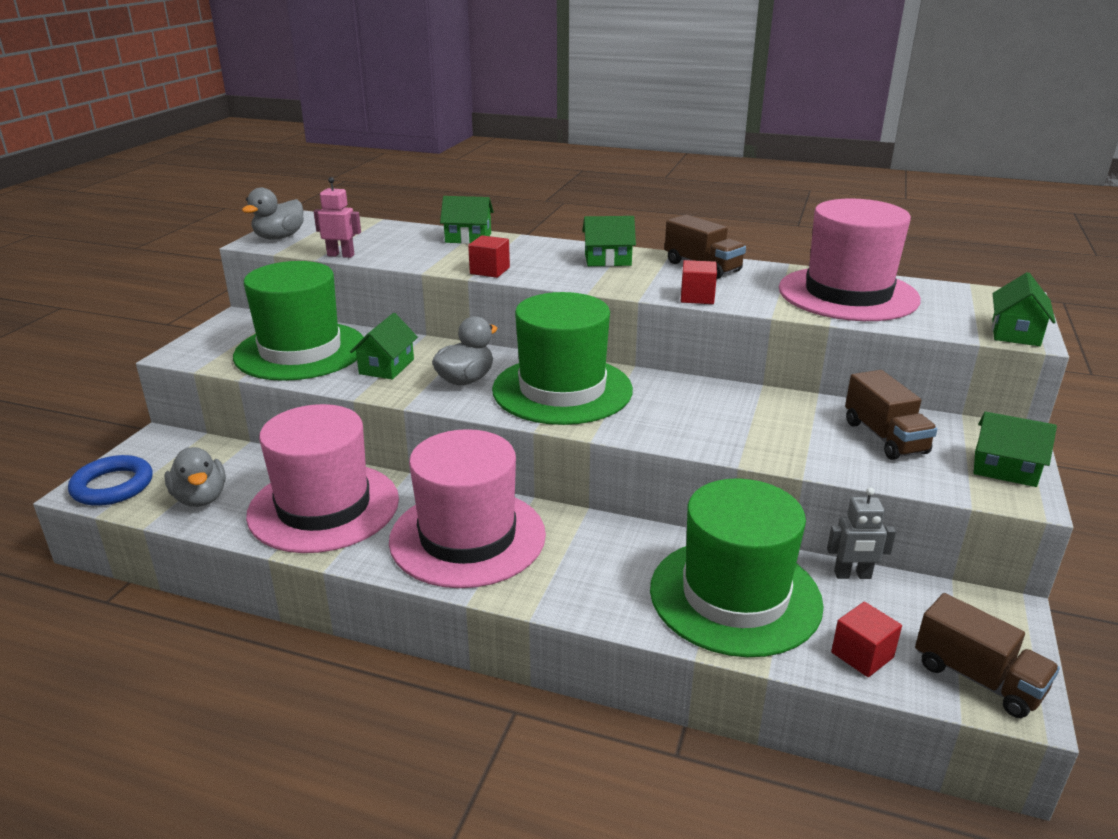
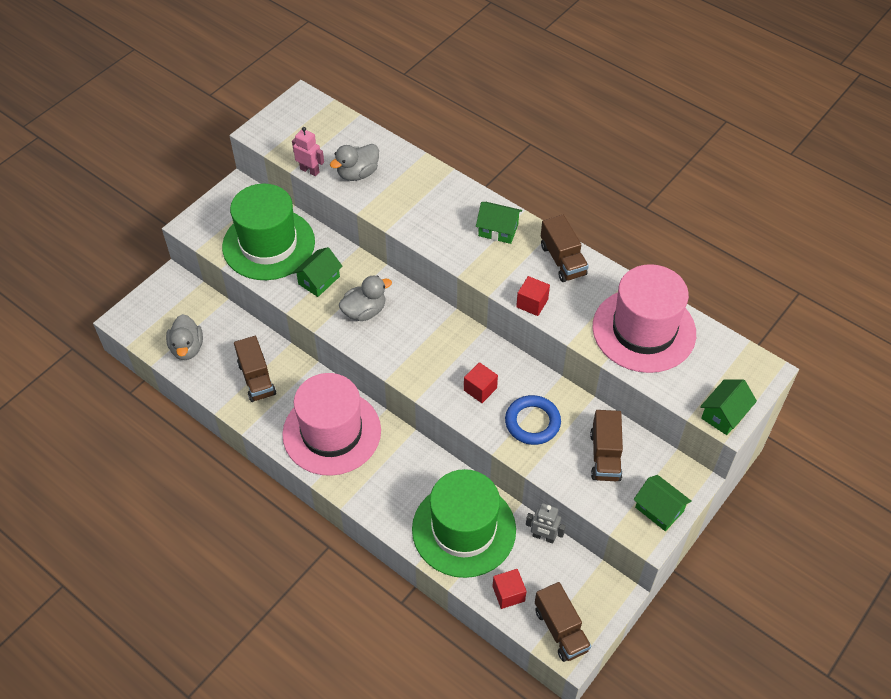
camera: 20 degrees right, 25 degrees up
(112, 486) = (139, 320): blue ring -> blue ring (532, 422)
(279, 237) = (274, 129): grey duck -> grey duck (357, 173)
(324, 507) = (256, 379): pink hat -> brown truck
(468, 238) = (411, 166): green house -> none
(489, 271) = (405, 223): red cube -> red cube (480, 389)
(562, 390) = (423, 341): green hat -> none

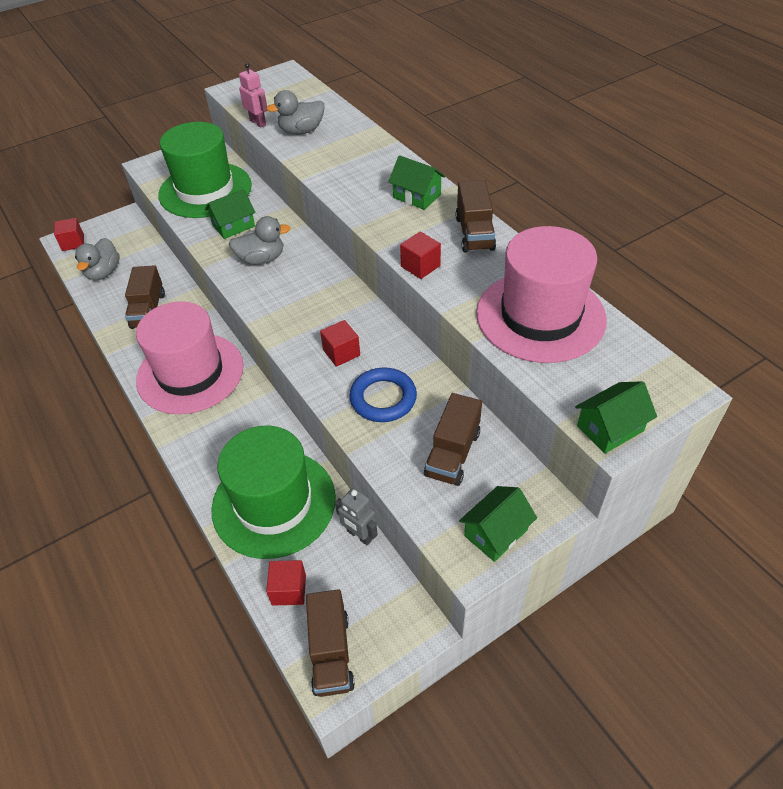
camera: 20 degrees right, 5 degrees down
(134, 321) = (73, 243): none -> red cube
(659, 509) = (496, 532): green house -> green house turned 75 degrees clockwise

